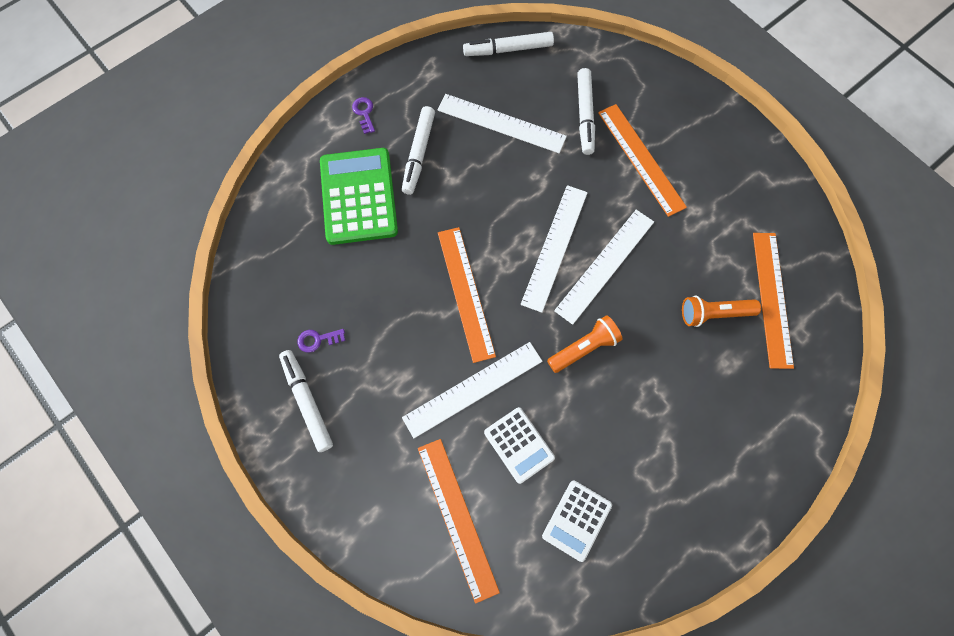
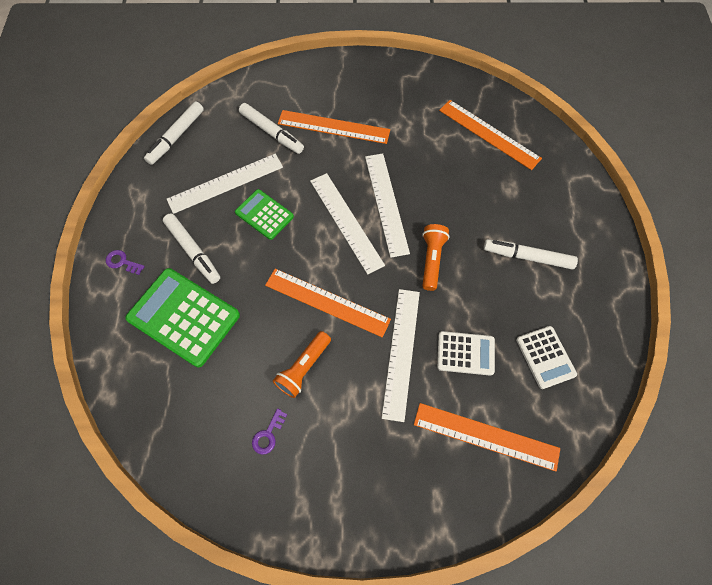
camera: 50 degrees left, 5 degrees down
(307, 401) = (310, 481): white marker -> white marker (527, 257)
(500, 177) = (264, 214): none -> green calculator
(714, 313) = (472, 170): orange flashlight -> orange flashlight (303, 368)

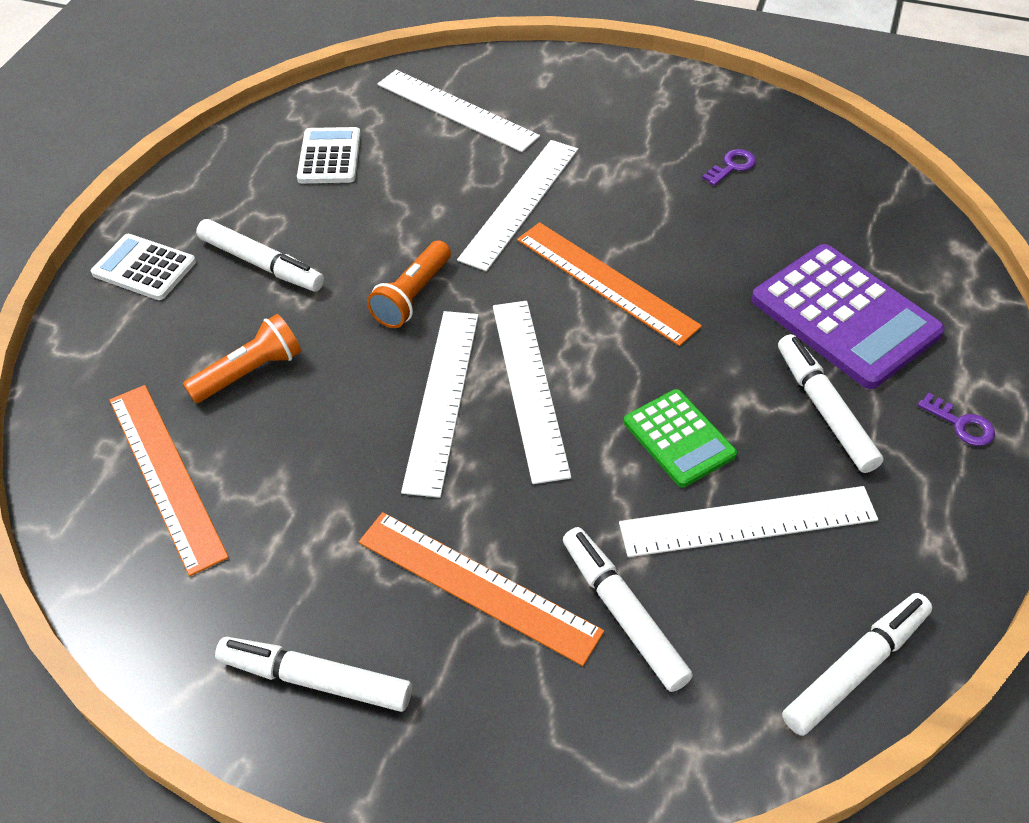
camera: 160 degrees left, 15 degrees down
(184, 317) = (845, 316): green calculator -> purple calculator
(303, 368) = (666, 217): orange flashlight -> orange flashlight (250, 372)
(379, 81) = (316, 679): none -> white marker
(465, 353) = (432, 183): white calculator -> white calculator (144, 268)
(486, 436) = (456, 110): orange ruler -> white ruler

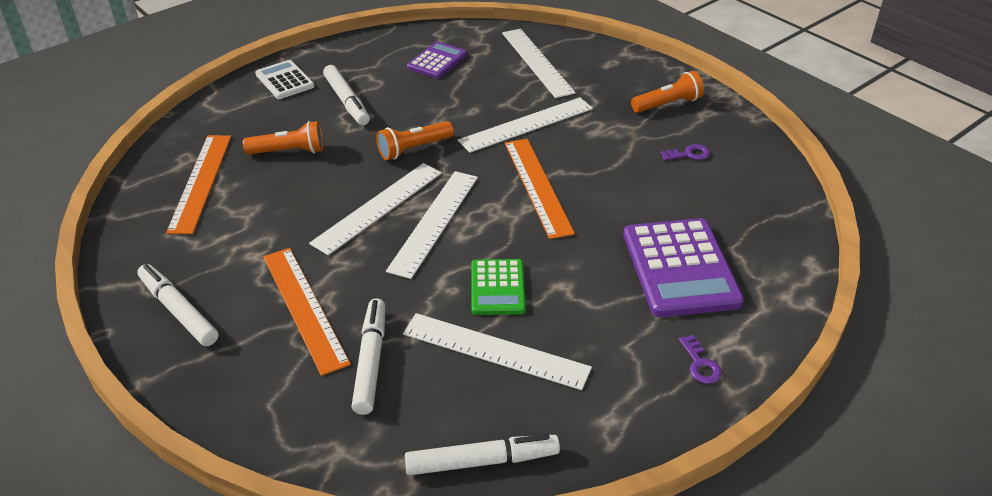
camera: 30 degrees right, 10 degrees down
(329, 156) = (437, 61): white calculator -> purple calculator
(655, 109) = (668, 104): none -> orange flashlight
(824, 409) = (610, 314): white marker -> none

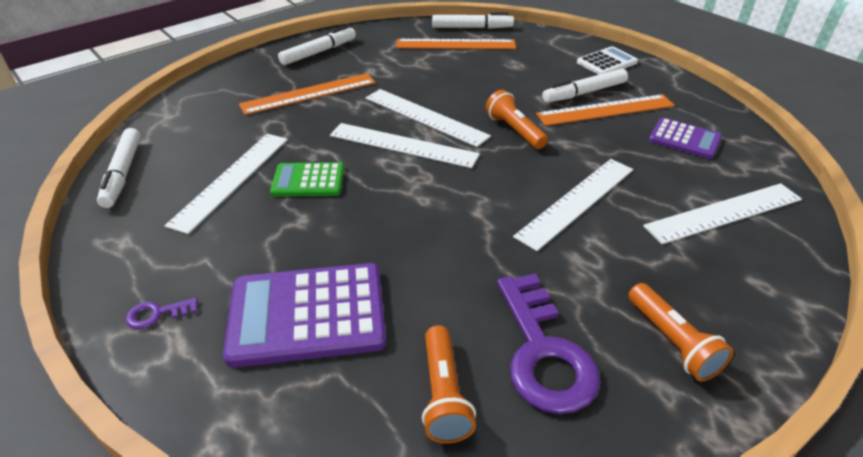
camera: 90 degrees right, 0 degrees up
(289, 151) = (499, 73): orange flashlight -> orange flashlight (443, 394)
(371, 361) = (244, 123): white marker -> white marker (472, 28)
(526, 124) = (577, 202): white ruler -> white ruler turned 75 degrees clockwise
(538, 186) = (460, 208): orange ruler -> orange ruler (606, 110)
(689, 154) = (543, 352): purple key -> purple key, size x2.35

